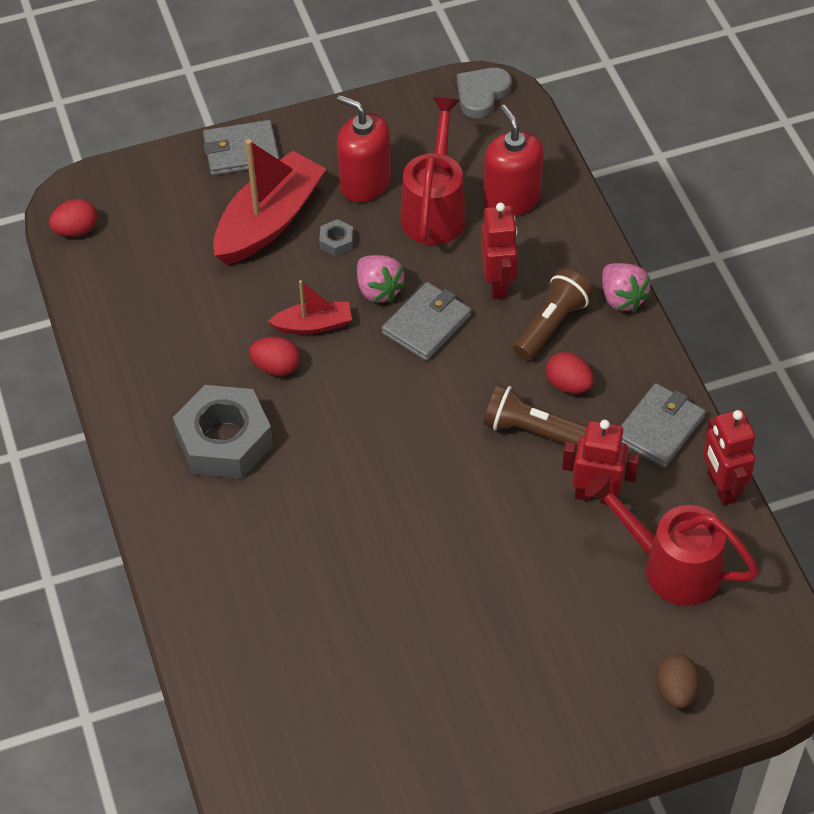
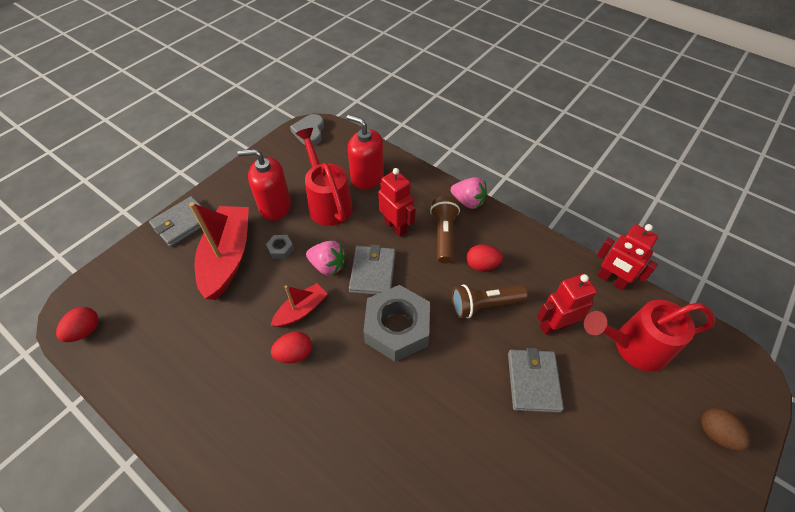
camera: 35 degrees left, 0 degrees up
(224, 441) = (292, 433): grey nut -> grey nut (397, 328)
(659, 428) = (550, 264): grey wallet -> grey wallet (533, 381)

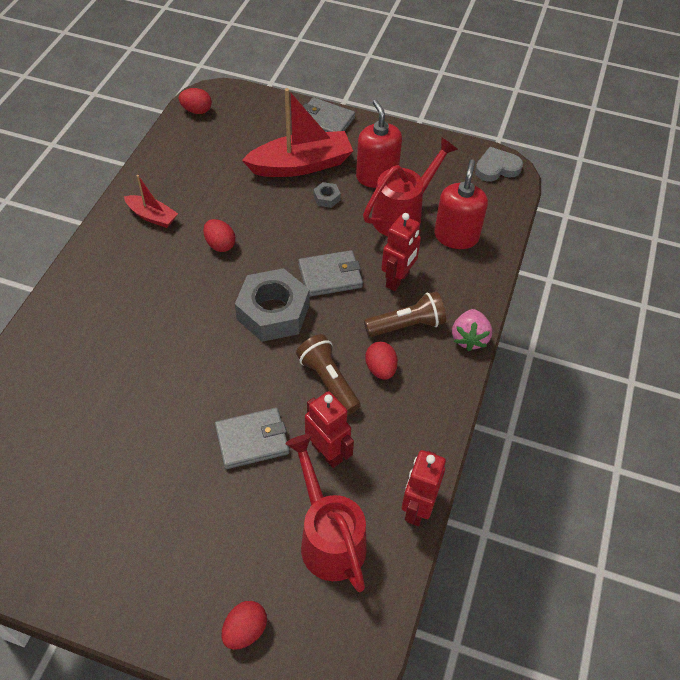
camera: 70 degrees right, 0 degrees up
(301, 310) = (265, 235): red boat -> red boat (152, 216)
(328, 266) = (322, 239): pink strawberry -> none
(715, 433) = (245, 630): brown egg -> red egg

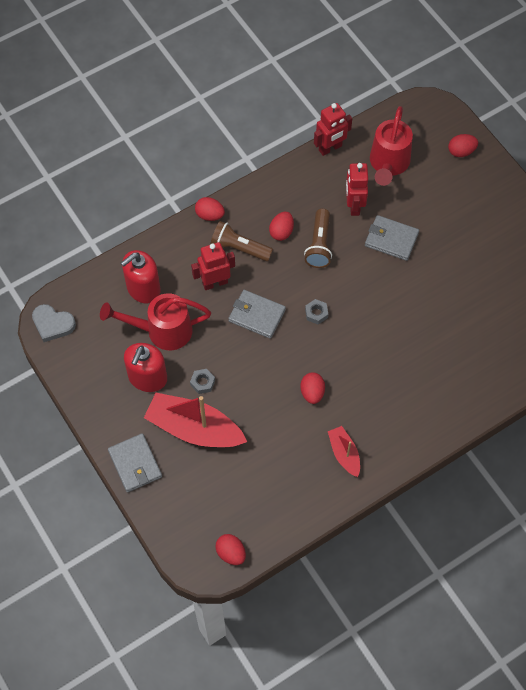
camera: 140 degrees left, 10 degrees up
(273, 312) = (316, 313): grey nut -> grey nut, size x0.41
(469, 338) = (210, 215): pink strawberry -> red egg

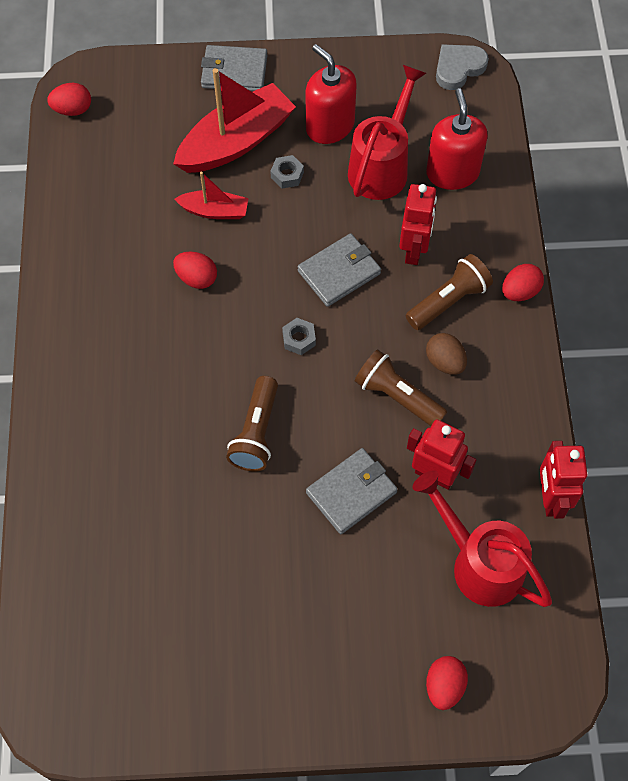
camera: 120 degrees right, 0 degrees up
(281, 232) = (445, 362): red egg -> brown egg
(344, 454) = (98, 271): red boat -> red boat (214, 211)
(389, 304) = (256, 432): none -> brown flashlight

